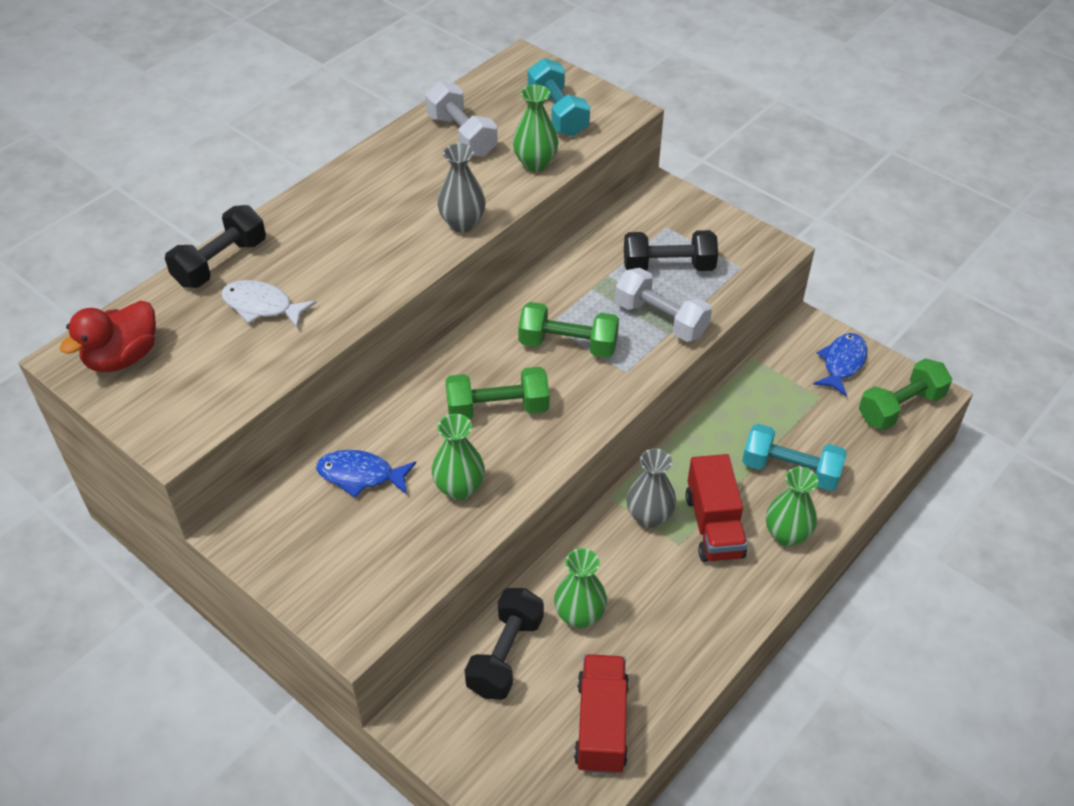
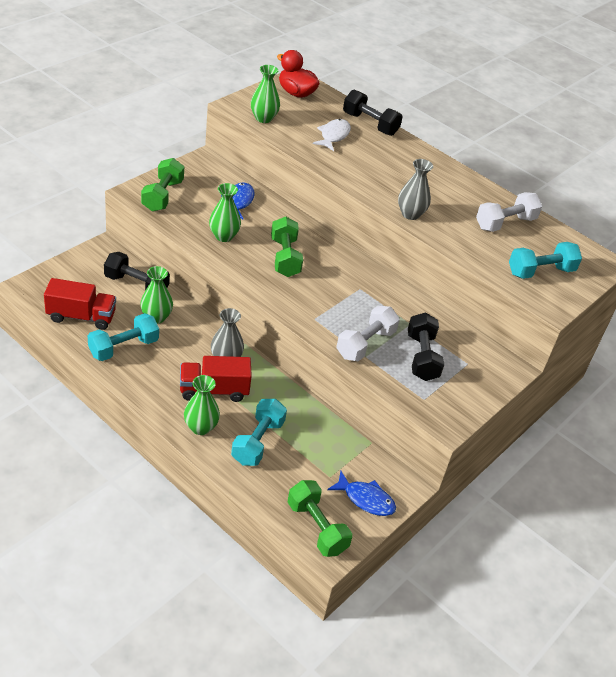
camera: 85 degrees right, 5 degrees down
(535, 163) = (478, 253): green vase -> green vase (263, 118)
(568, 344) = (340, 295): green dumbbell -> green dumbbell (163, 196)
(658, 651) = (124, 347): none -> turquoise dumbbell

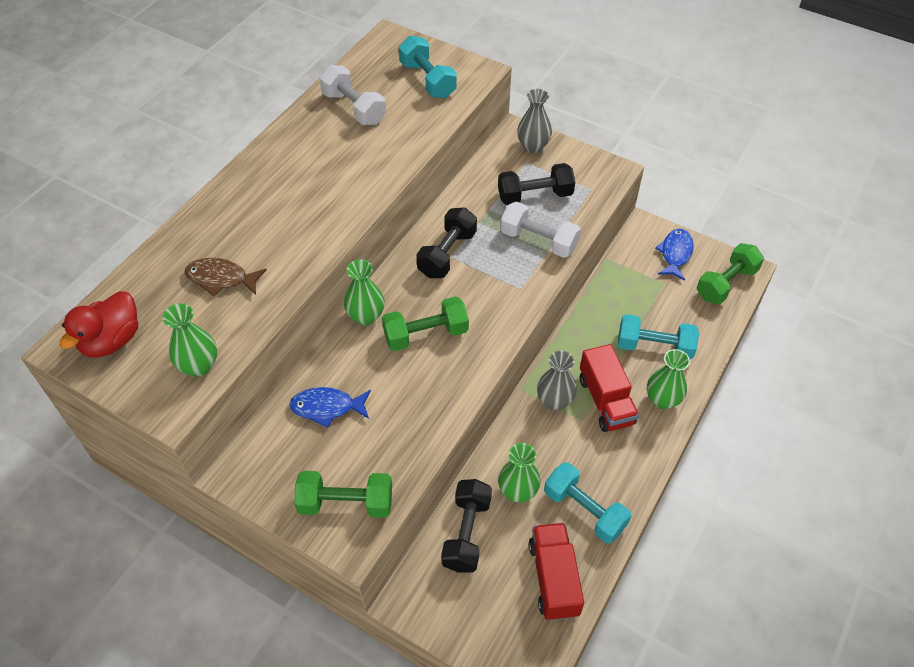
camera: 95 degrees left, 10 degrees up
(224, 236) = (410, 406): green vase -> green vase (366, 316)
(333, 136) = (221, 279): white fish -> brown fish
(370, 124) = (177, 245): black dumbbell -> black dumbbell (447, 254)
(410, 214) = (371, 184): grey vase -> grey vase (533, 146)

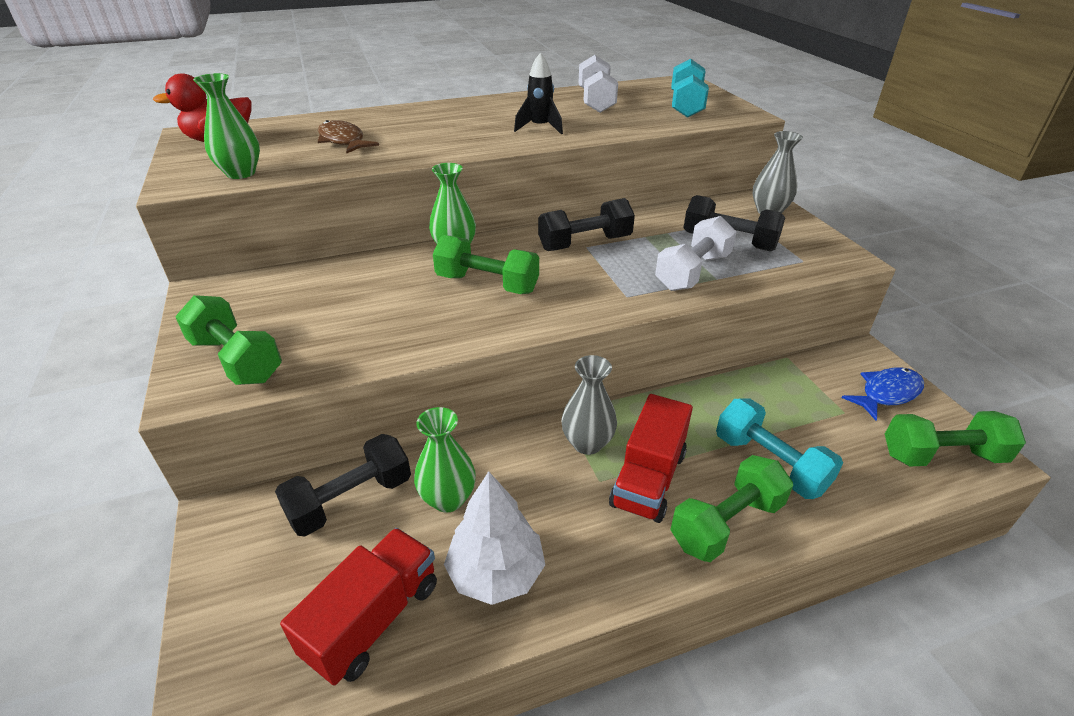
camera: 40 degrees right, 15 degrees down
(327, 407) = (332, 288): blue fish -> none
(353, 172) = (540, 128): none -> black rocket
(538, 241) = (692, 272): white dumbbell -> white dumbbell turned 60 degrees clockwise
(584, 510) = (496, 573): turquoise dumbbell -> white tree
(662, 400) = (726, 523): green vase -> green dumbbell

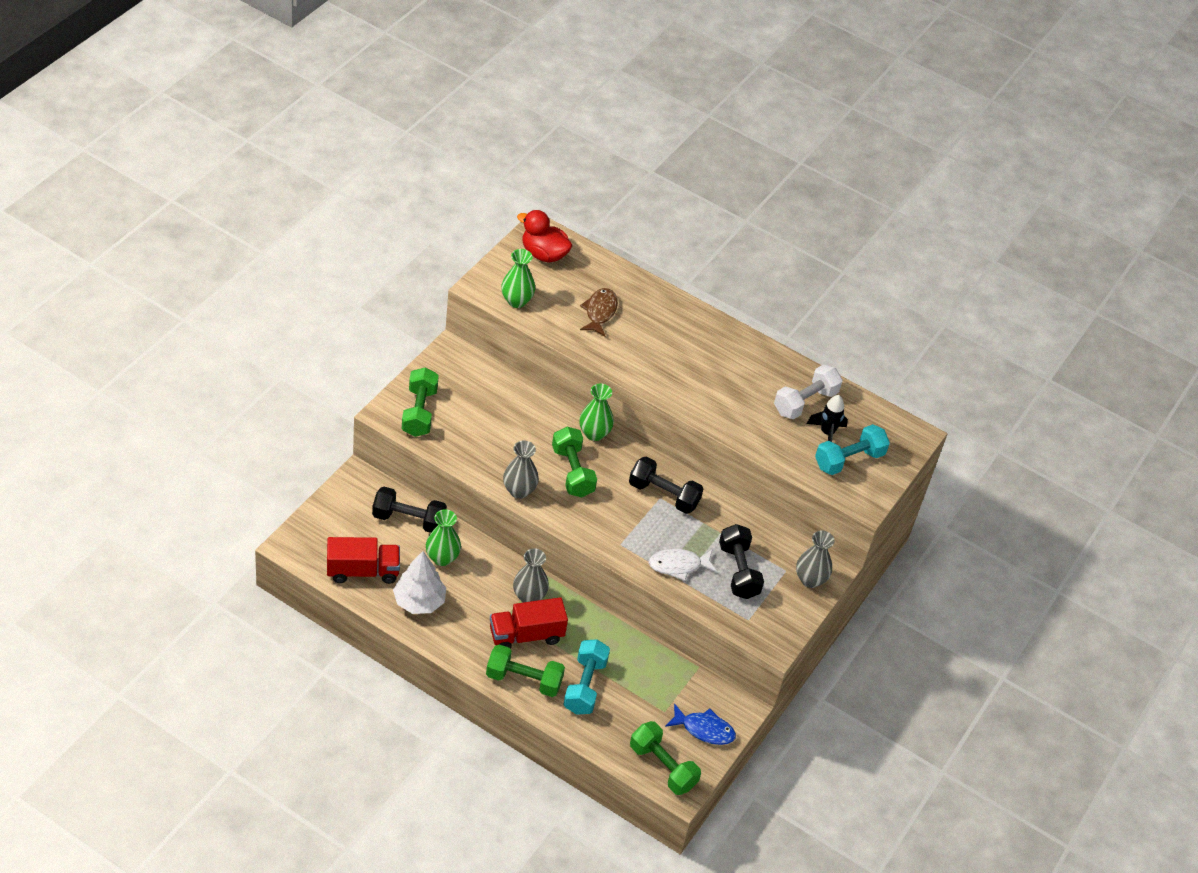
camera: 45 degrees right, 10 degrees up
(466, 334) = (519, 491): none -> grey vase
(540, 128) = (718, 397): black rocket -> black rocket (827, 433)
(692, 272) = (678, 565): white dumbbell -> white fish

